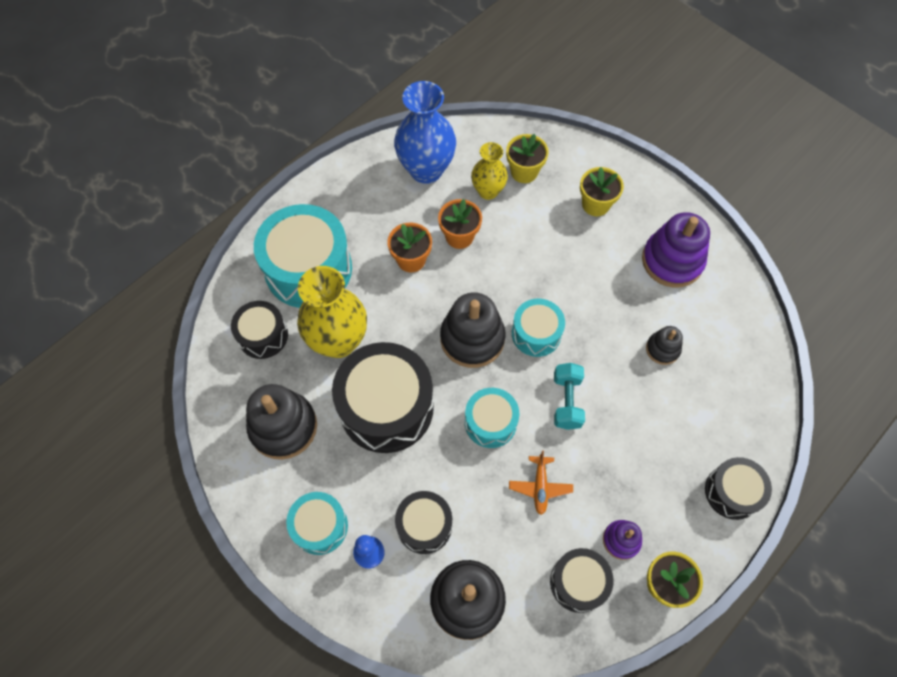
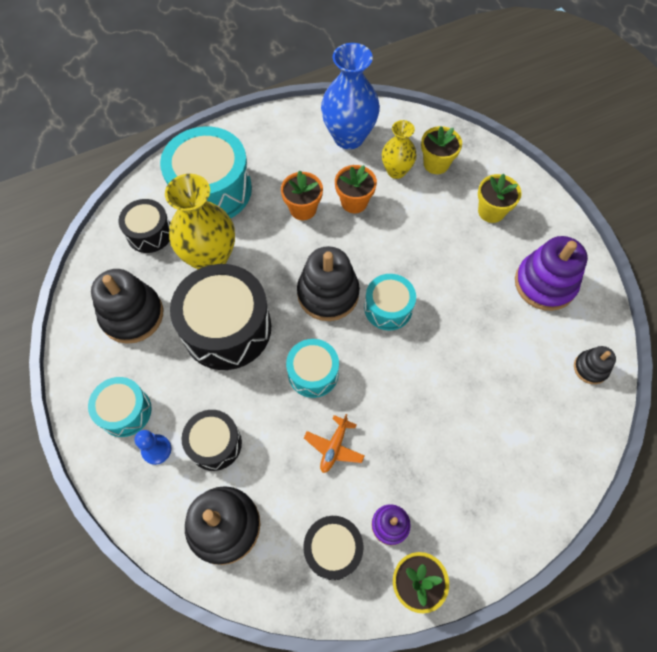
camera: 20 degrees right, 0 degrees up
(566, 401) = (391, 378): turquoise dumbbell -> none
(662, 349) = (503, 361): black stacking toy -> black stacking toy (590, 368)
(732, 492) = (518, 519): black drum -> none

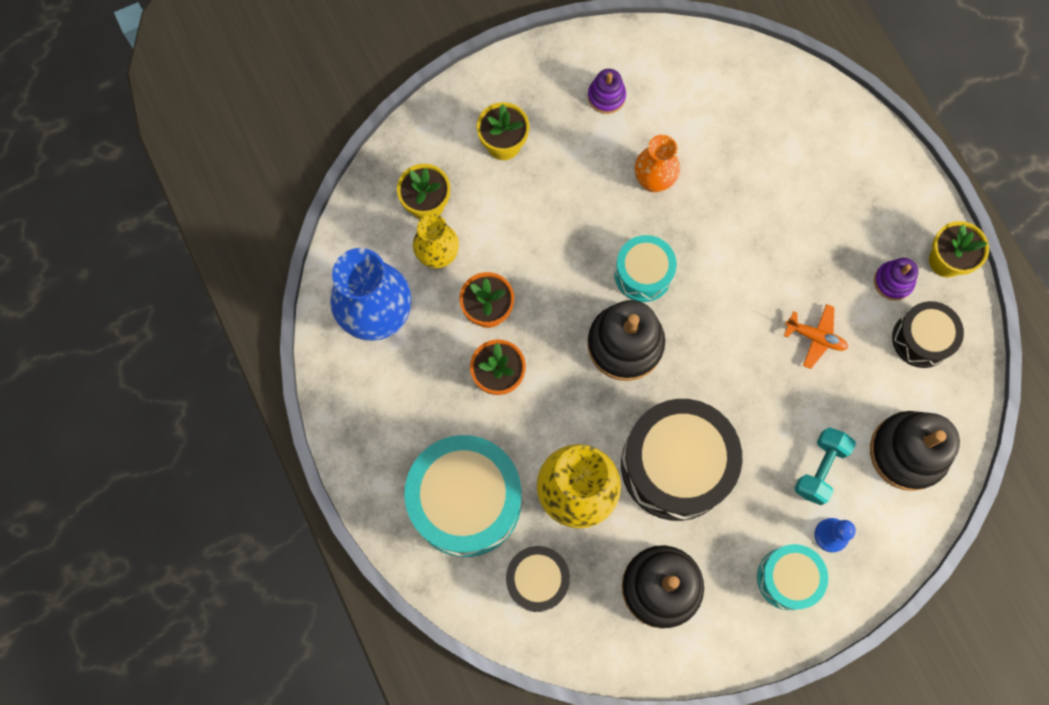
camera: 90 degrees left, 10 degrees up
(215, 444) = (820, 469): black drum -> turquoise dumbbell
(313, 373) = (730, 361): turquoise drum -> none
(472, 318) = (653, 181): none -> orange vase
(544, 284) = (606, 96): purple stacking toy -> purple stacking toy, size x0.53
(590, 368) = (711, 65): black stacking toy -> none

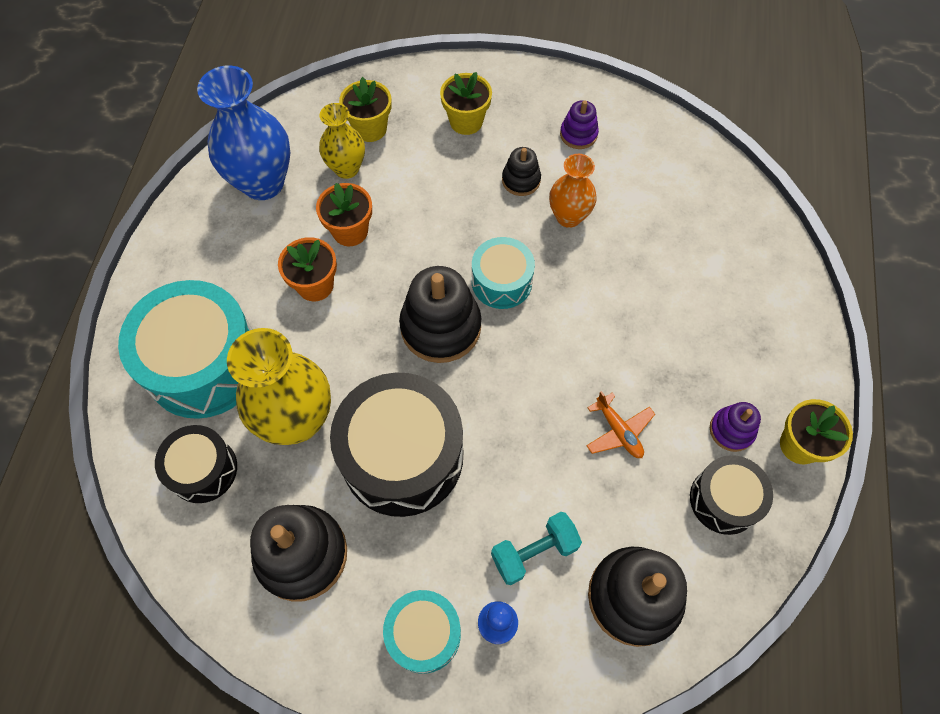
camera: 35 degrees right, 10 degrees down
(591, 171) = (521, 180): none -> black stacking toy

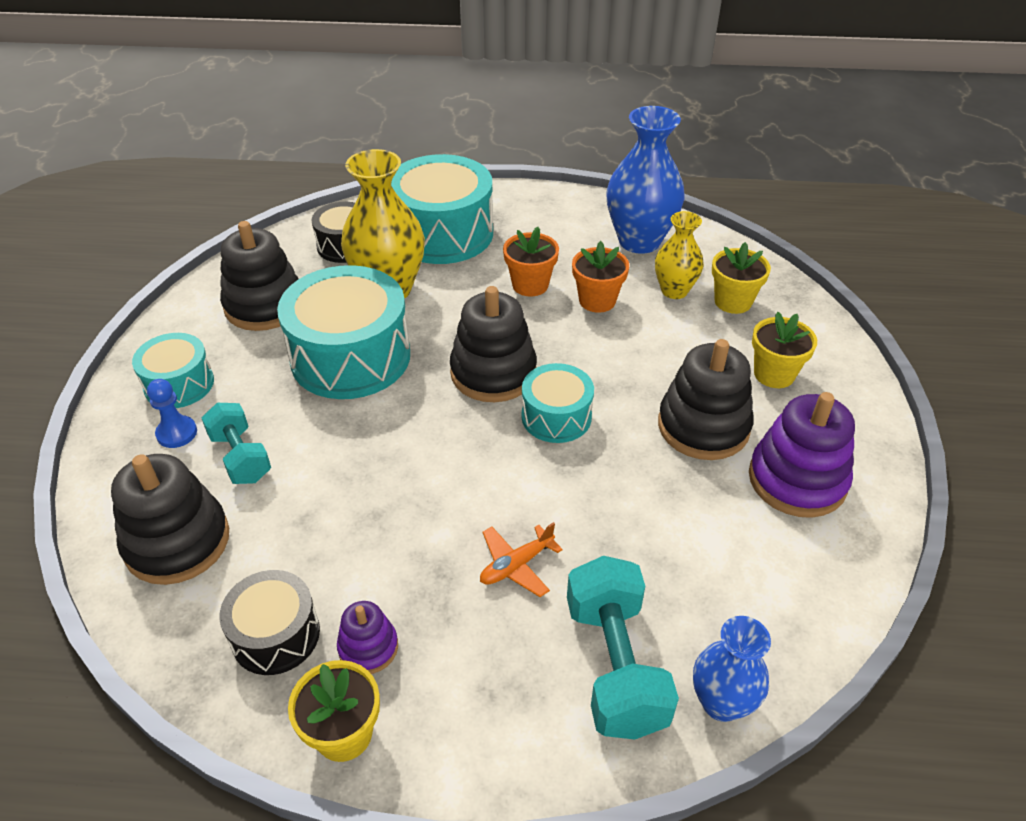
camera: 85 degrees right, 20 degrees down
(402, 456) = (350, 357): black drum -> turquoise drum
(521, 180) = (703, 426): black stacking toy -> black stacking toy, size x1.90
(568, 217) = (661, 473): orange vase -> none
(578, 134) = (797, 480): purple stacking toy -> purple stacking toy, size x1.90
(618, 431) = (371, 526): orange plane -> orange plane (516, 565)
(736, 272) = (615, 665): none -> turquoise dumbbell
(759, 217) = (721, 702): none -> blue vase

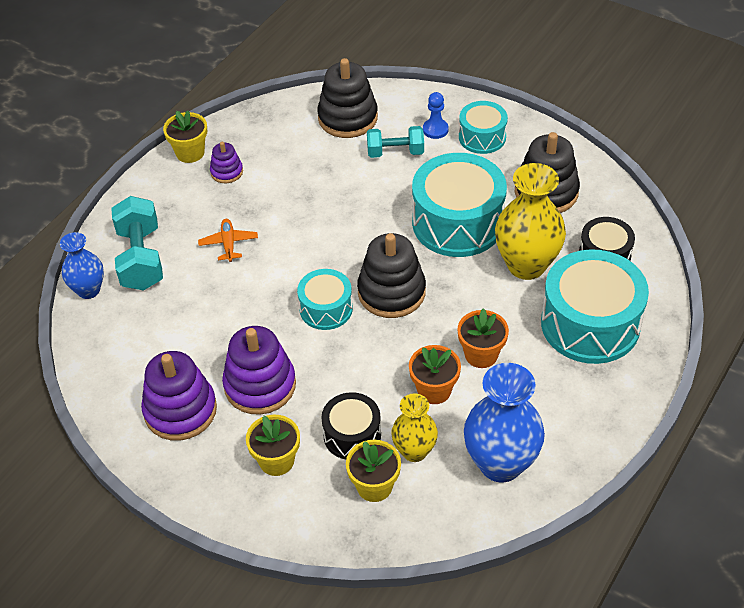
camera: 120 degrees right, 5 degrees up
(275, 635) = (260, 142): black drum -> black drum (352, 435)
(615, 665) = (141, 258): turquoise dumbbell -> turquoise dumbbell turned 60 degrees clockwise
(703, 426) = (260, 385): black stacking toy -> purple stacking toy

